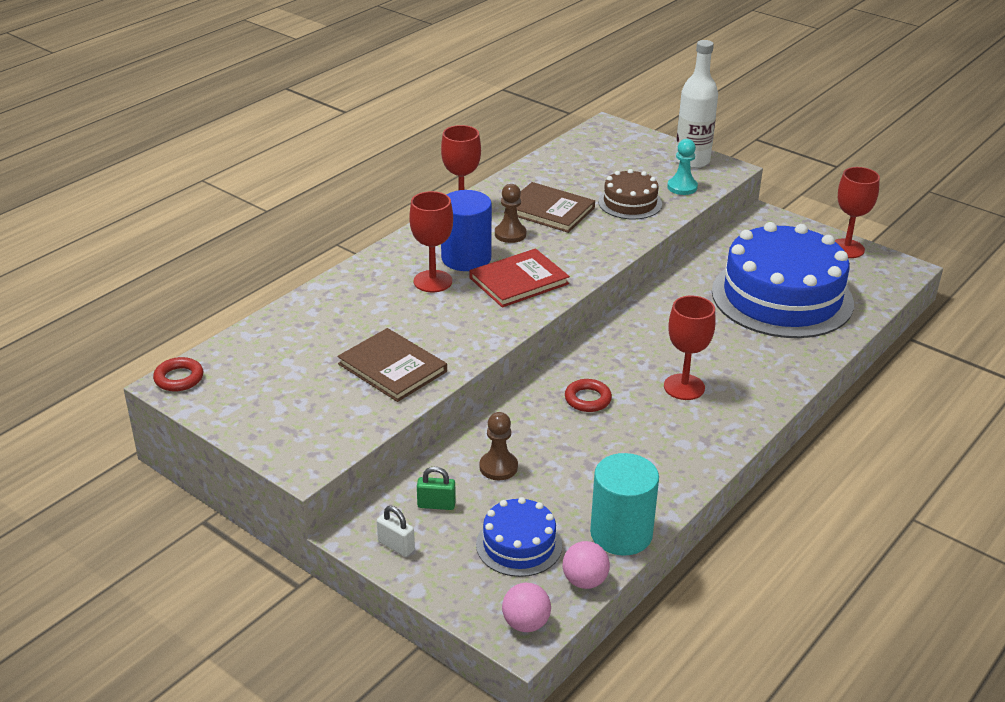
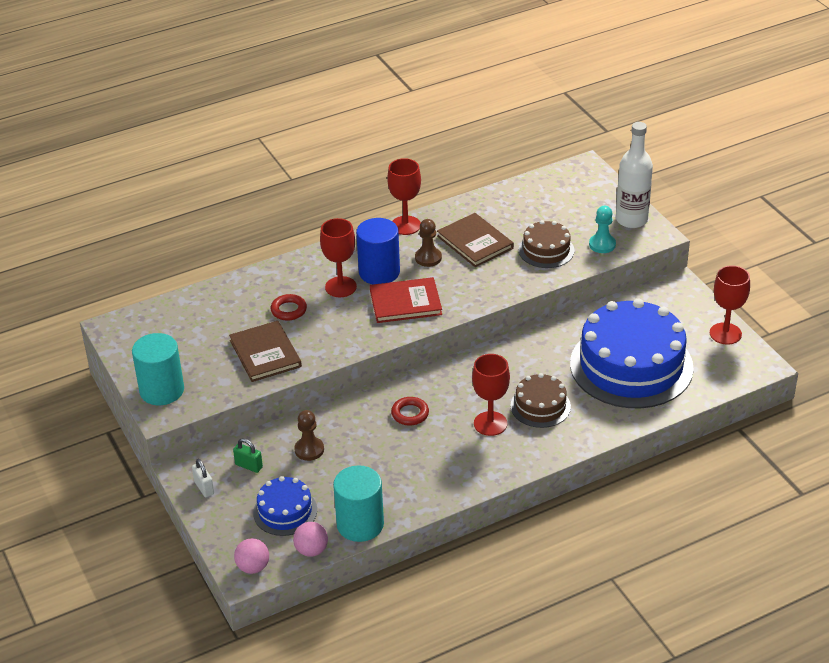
camera: 25 degrees right, 5 degrees up
(179, 378) = (118, 324): red ring -> red ring (288, 310)
(287, 439) = (162, 390): none -> turquoise cylinder
(723, 357) = (540, 406): none -> brown cake

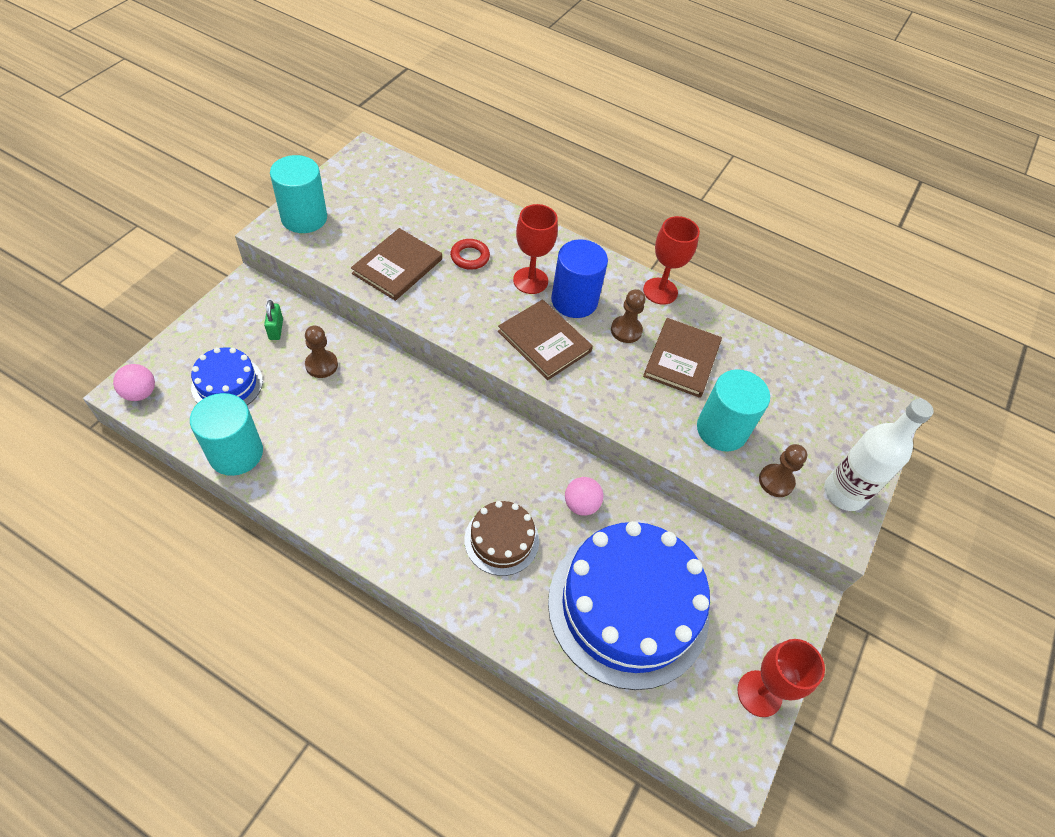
camera: 50 degrees right, 15 degrees up
(204, 488) = (231, 310): white padlock -> none
(311, 550) = (182, 429): pink ball -> pink ball (581, 504)
(405, 302) = (544, 341): red book -> brown book
(410, 414) = (418, 424): red ring -> none
(490, 423) = (445, 503): red goblet -> none
(546, 250) = (721, 430): brown cake -> turquoise cylinder
(602, 245) = (776, 481): turquoise pawn -> brown pawn

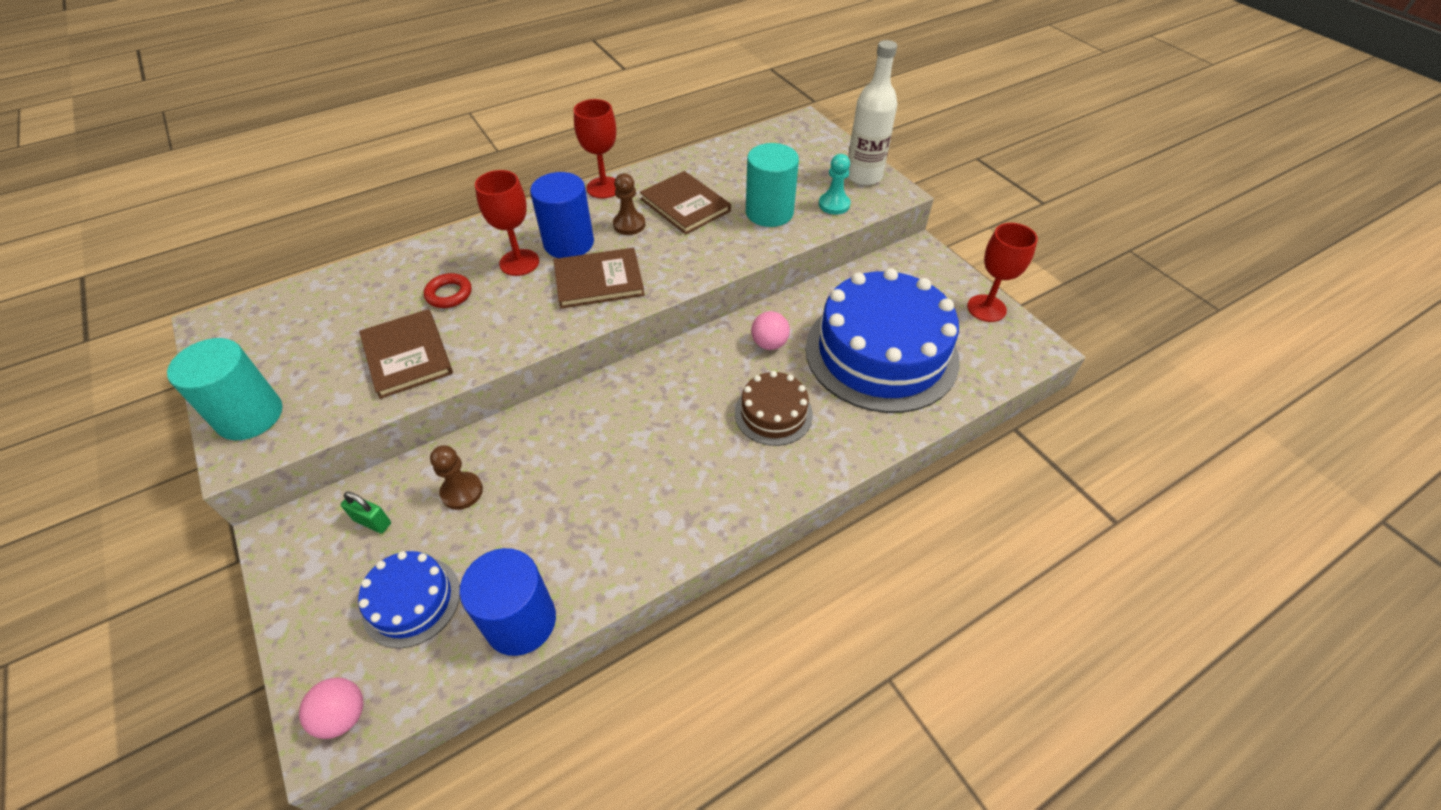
camera: 55 degrees left, 5 degrees down
(236, 453) = (521, 621): turquoise cylinder -> blue cylinder
(776, 481) = (834, 205): brown pawn -> turquoise pawn

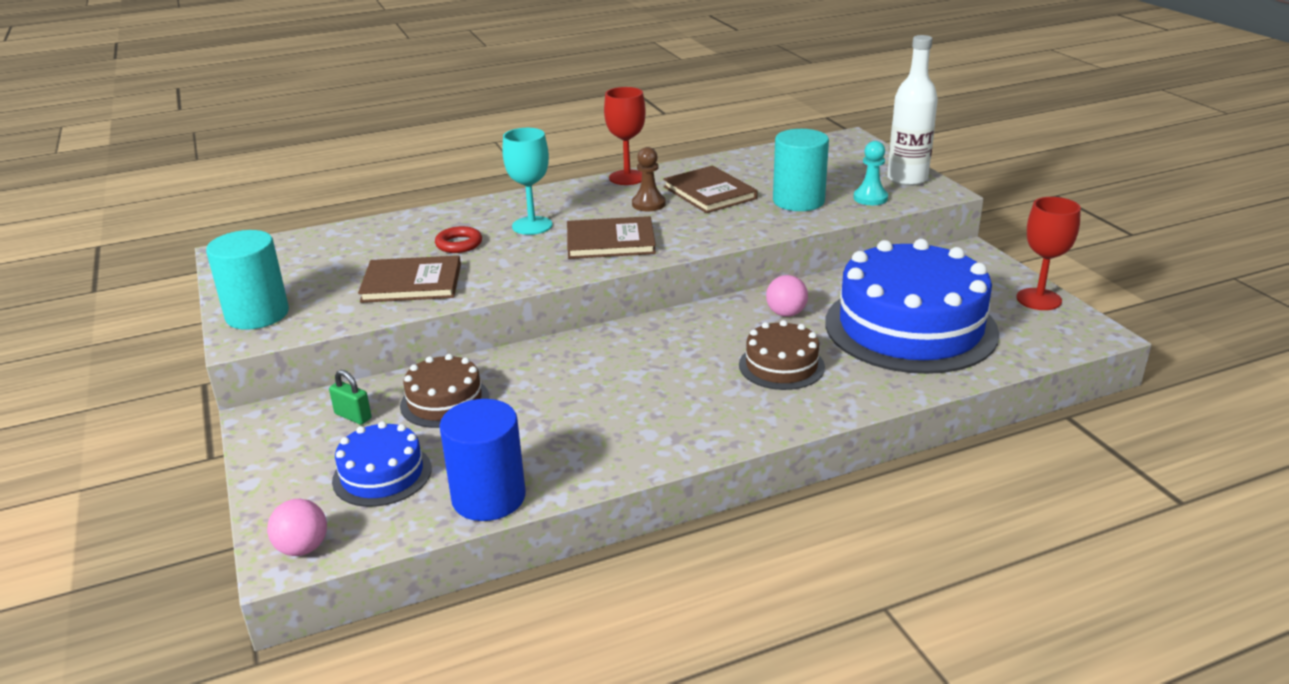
camera: 10 degrees right, 20 degrees down
(407, 355) = (412, 283): brown book -> brown book turned 75 degrees counterclockwise
(462, 492) = (445, 401): brown pawn -> brown cake
(519, 262) = (532, 226): red goblet -> turquoise goblet
(569, 243) = (584, 214): blue cylinder -> none

